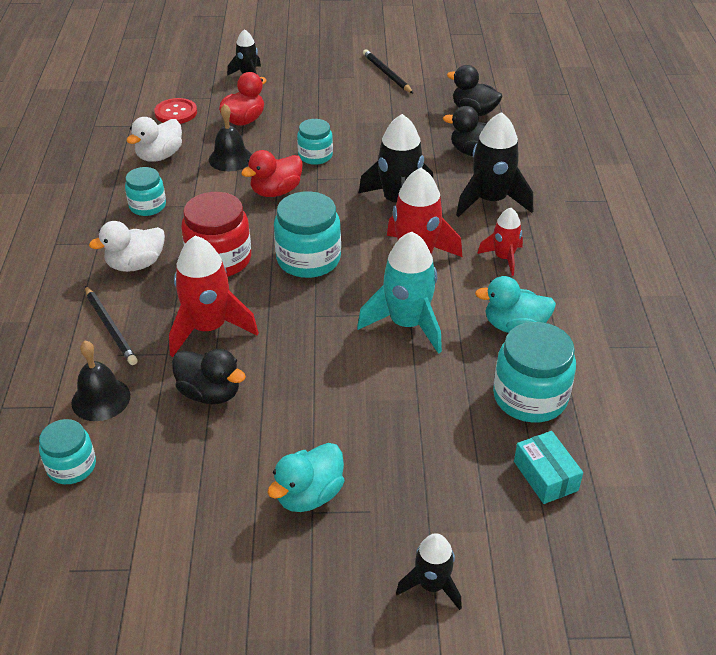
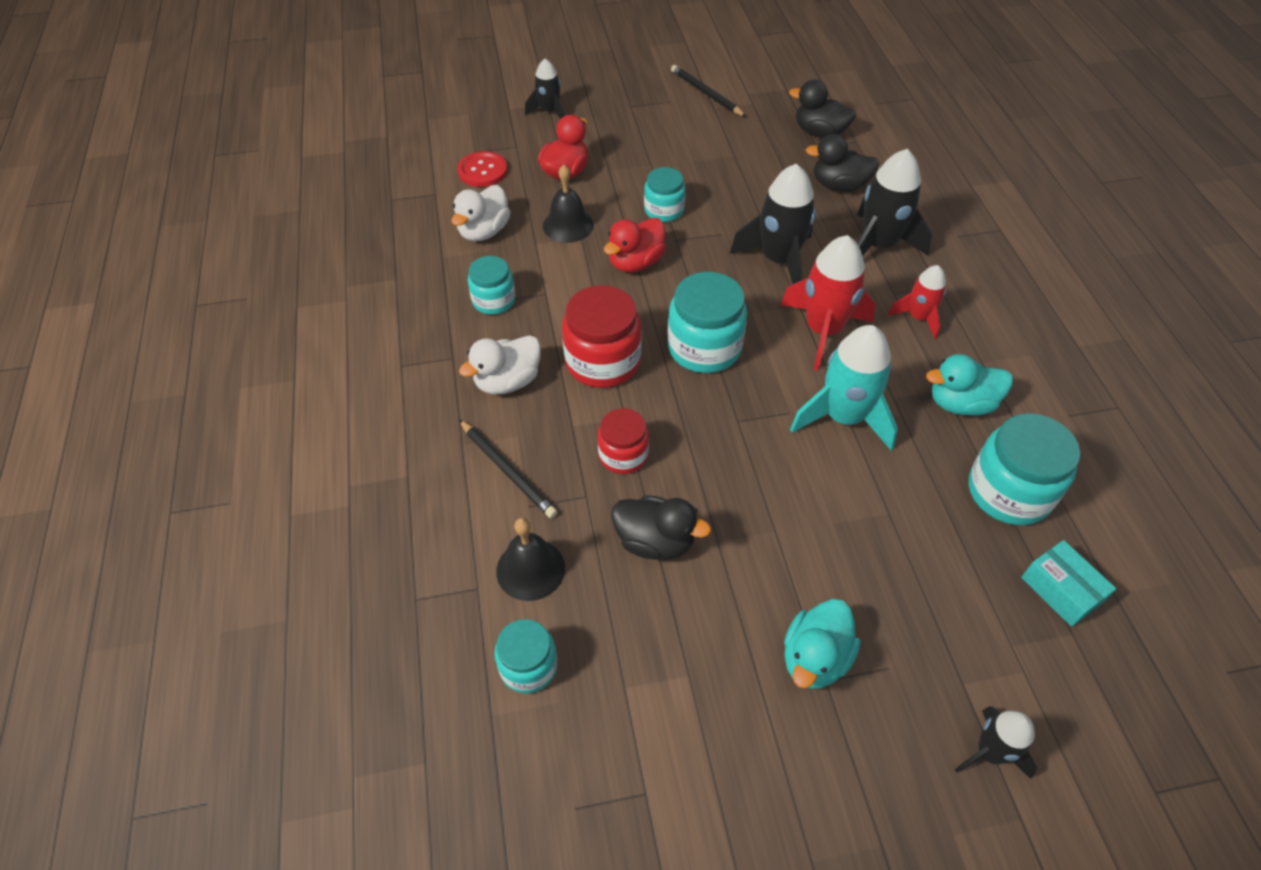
camera: 10 degrees left, 10 degrees up
(209, 328) = (623, 455): red rocket -> red jar

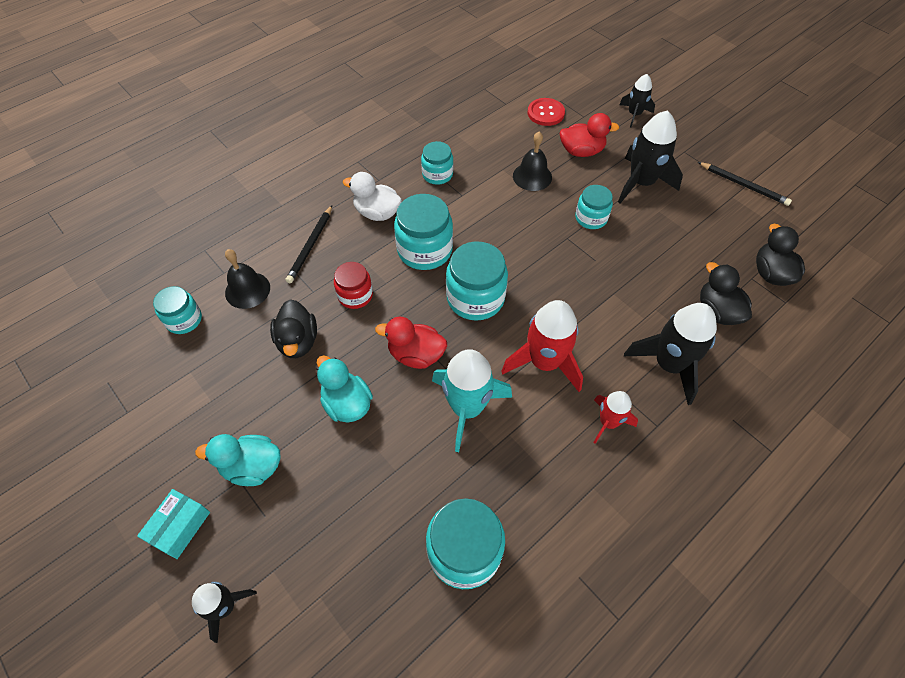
camera: 60 degrees right, 5 degrees up
(484, 231) = (492, 141): white duck -> none
(602, 361) = (424, 250): red jar -> turquoise jar
(636, 263) = (526, 226): red duck -> red duck (416, 355)
(706, 93) = (743, 185): black pencil -> black pencil turned 105 degrees clockwise
(779, 260) = (596, 306): black rocket -> black rocket (641, 183)
(960, 403) = (534, 485): turquoise duck -> turquoise duck (347, 404)
(1061, 590) = (388, 620): turquoise box -> turquoise box (180, 527)

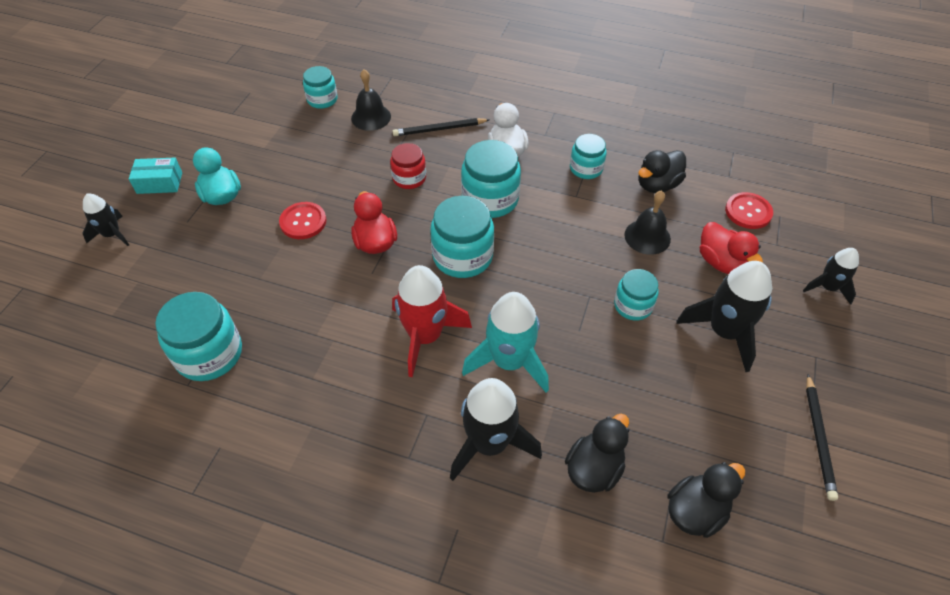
camera: 60 degrees right, 5 degrees down
(298, 341) = (342, 167): black duck -> black duck (657, 185)
(347, 404) = (303, 222): turquoise duck -> red button
(467, 408) = (343, 299): turquoise rocket -> turquoise rocket (509, 362)
(608, 422) = (388, 413): red rocket -> none

